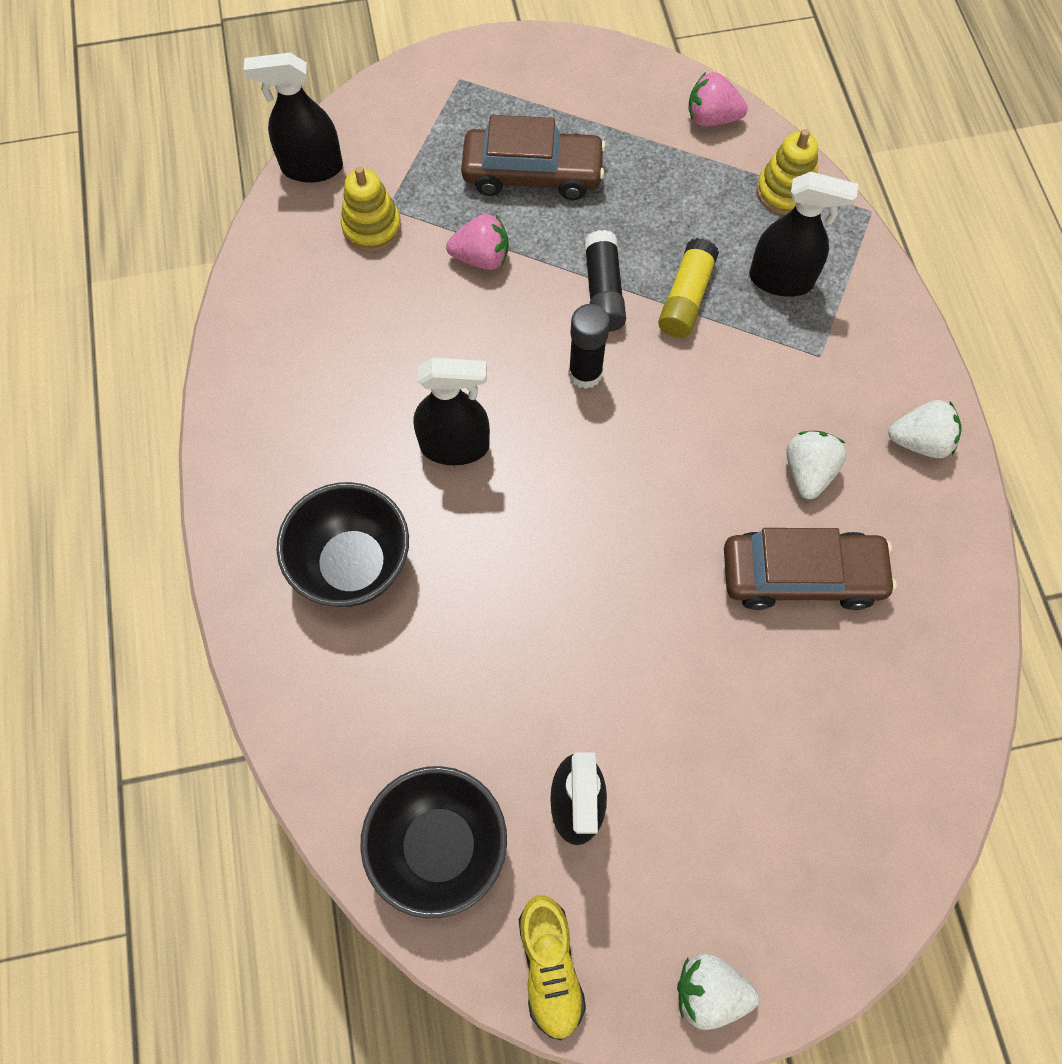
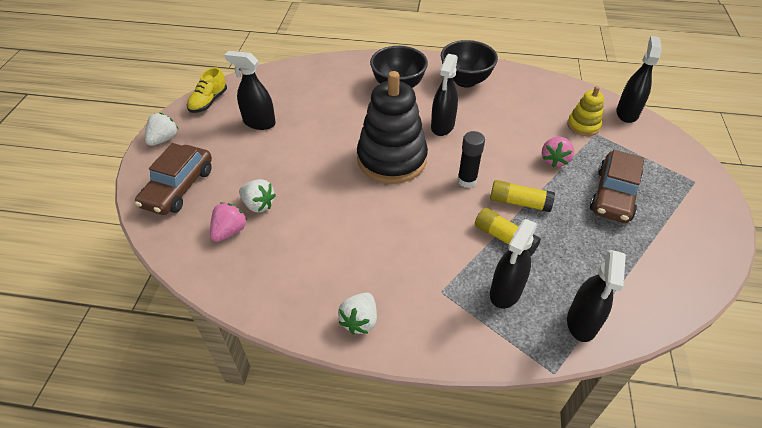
camera: 110 degrees right, 20 degrees down
(439, 846) = (271, 86): black bowl -> black bowl (465, 81)
(550, 966) = (208, 102): yellow shoe -> yellow shoe turned 75 degrees counterclockwise
(581, 505) = (392, 159): none -> black stacking toy
(603, 291) = (519, 202): black glue stick -> yellow glue stick
(711, 118) = (657, 301): pink strawberry -> pink strawberry (230, 231)
(785, 191) = (582, 322): yellow stacking toy -> black spray bottle
(801, 576) = (309, 230): brown car -> brown car (178, 187)
(808, 472) = (366, 255): white strawberry -> white strawberry (258, 205)

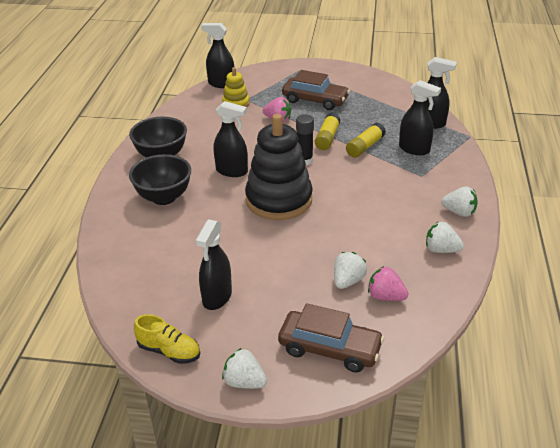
camera: 90 degrees left, 10 degrees down
(290, 289) = (441, 250): none -> white strawberry

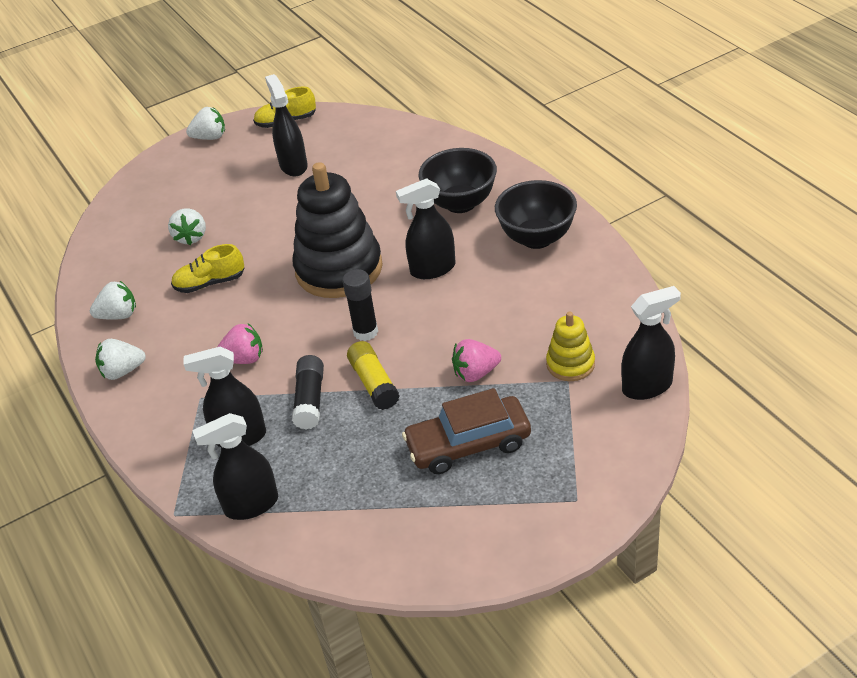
camera: 145 degrees right, 5 degrees up
(329, 349) = (164, 186): brown car -> none
(363, 237) = (210, 283): none -> yellow shoe
(365, 147) = (310, 400): yellow glue stick -> black glue stick
(385, 296) = (146, 244): pink strawberry -> pink strawberry (244, 359)

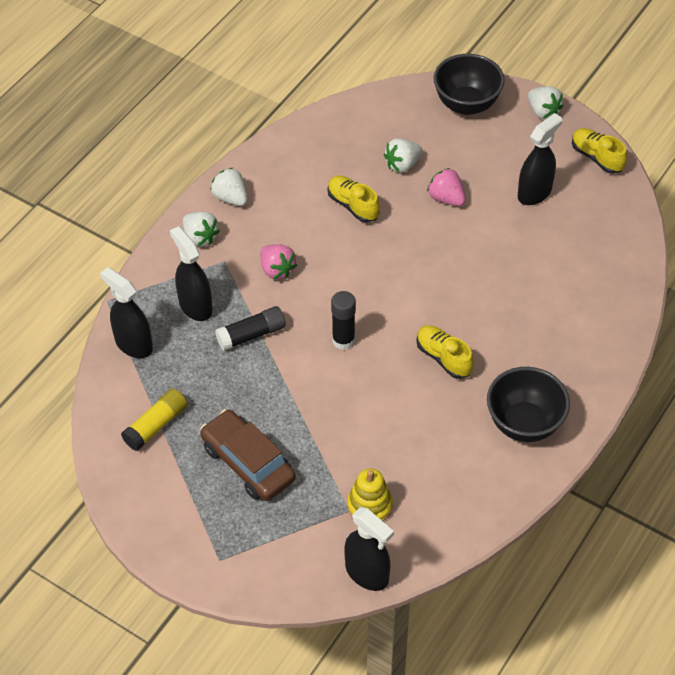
camera: 60 degrees right, 10 degrees up
(118, 315) = (289, 163): white strawberry -> white strawberry (200, 237)
(339, 269) = (411, 288): black stacking toy -> none
(374, 383) = (287, 371): yellow glue stick -> yellow glue stick (156, 425)
(432, 269) = (443, 358): black spray bottle -> yellow shoe
(460, 203) = (545, 344): black bowl -> black bowl (466, 104)
(475, 373) = (329, 439): pink strawberry -> pink strawberry (446, 198)

